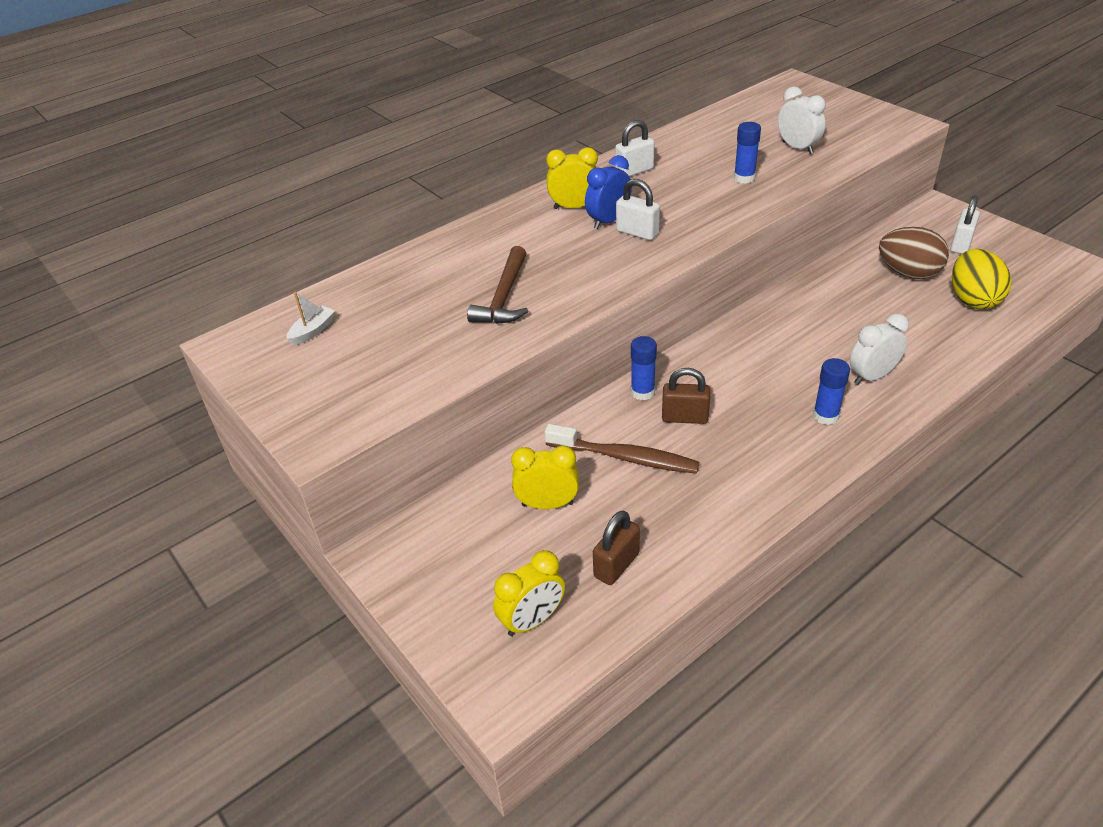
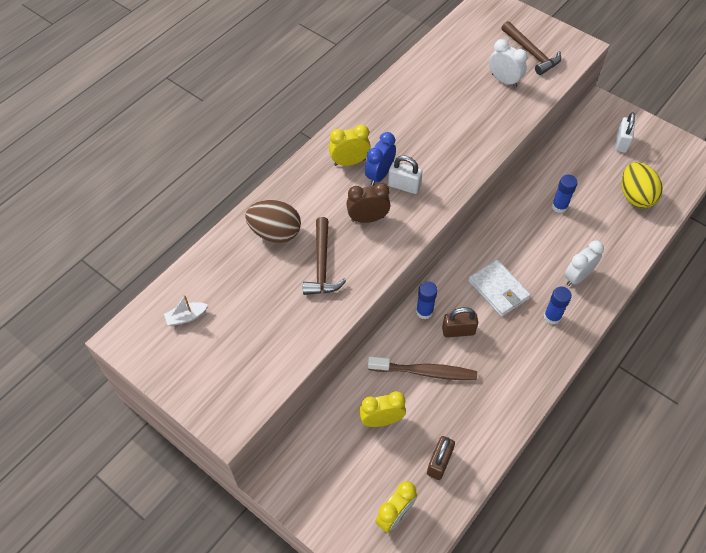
camera: 15 degrees left, 15 degrees up
(312, 331) = (186, 317): white boat -> white boat turned 135 degrees counterclockwise
(579, 259) = (367, 218): none -> brown clock
(634, 171) = (386, 117): white padlock -> none
(744, 178) = (471, 118): blue glue stick -> blue glue stick (559, 206)
(753, 379) = (498, 289): none -> white wallet
(840, 126) = (531, 53): none -> brown hammer
(908, 273) = (589, 175): brown egg -> brown egg (275, 233)

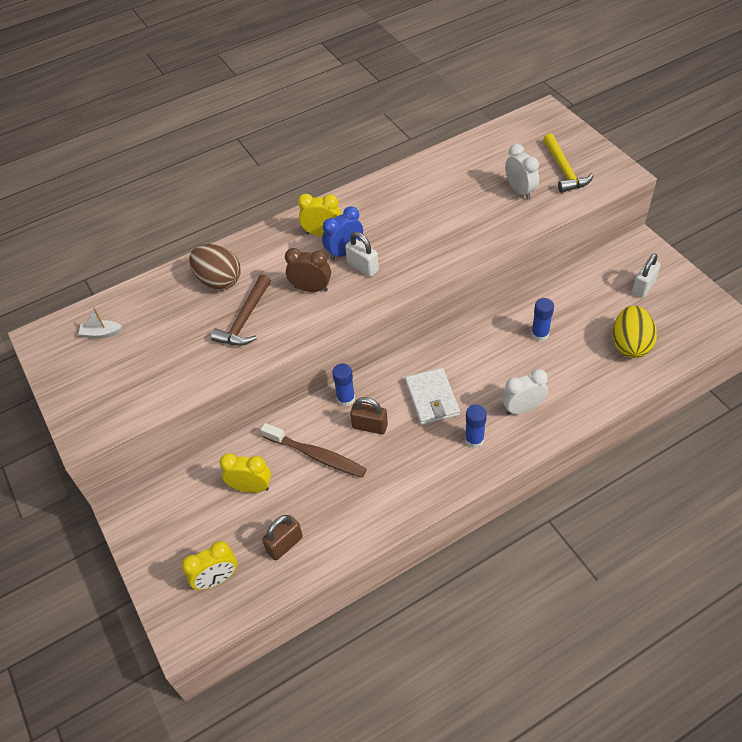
camera: 25 degrees right, 5 degrees down
(531, 53) = (564, 170): brown hammer -> yellow hammer

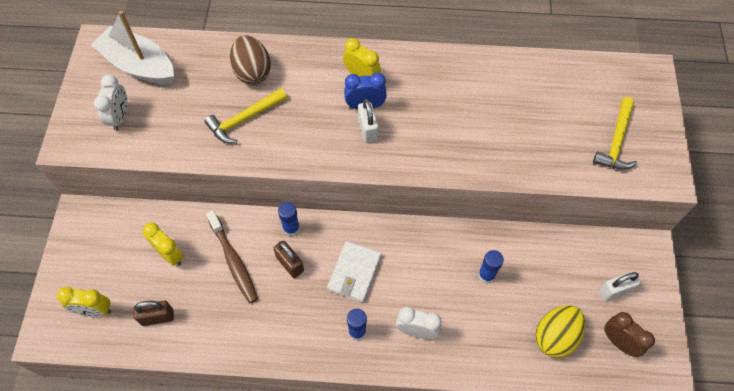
camera: 30 degrees right, 10 degrees up
(101, 333) = (139, 65): white boat -> white boat, size x2.47
(245, 319) = (244, 119): brown hammer -> yellow hammer
(311, 289) = (313, 123): brown clock -> brown clock (619, 342)
(520, 191) = (558, 138): white clock -> white clock (120, 117)

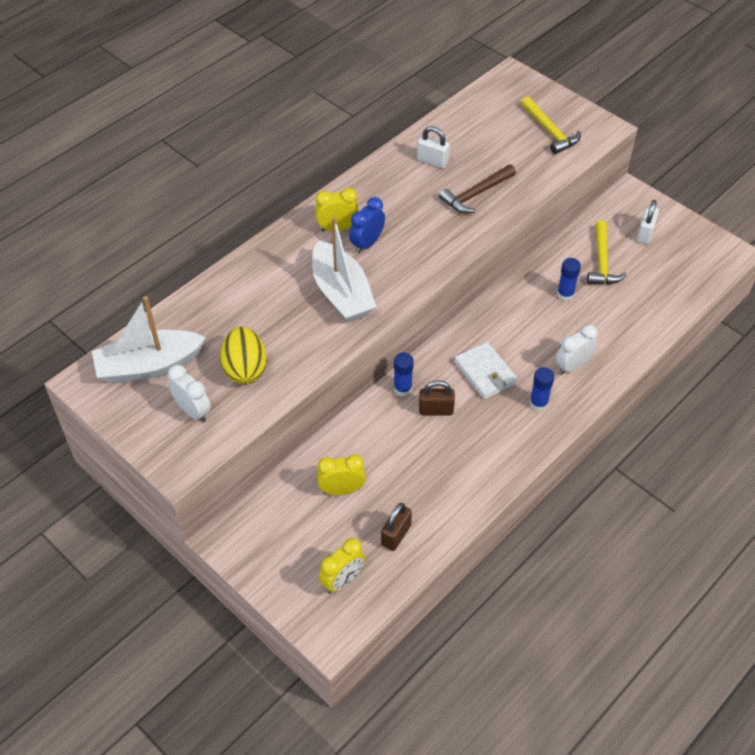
camera: 50 degrees left, 10 degrees down
(234, 261) = (394, 447): brown toothbrush -> none
(244, 119) = (294, 326): yellow hammer -> yellow hammer (602, 261)
(252, 72) = (250, 292): brown egg -> none
(301, 125) = (341, 293): none -> white boat
(367, 129) = (391, 256): white padlock -> white padlock (432, 161)
(488, 139) = (476, 194): none -> brown hammer
(555, 337) = (650, 290): yellow egg -> yellow egg (245, 369)
(619, 342) = (685, 259): brown clock -> none

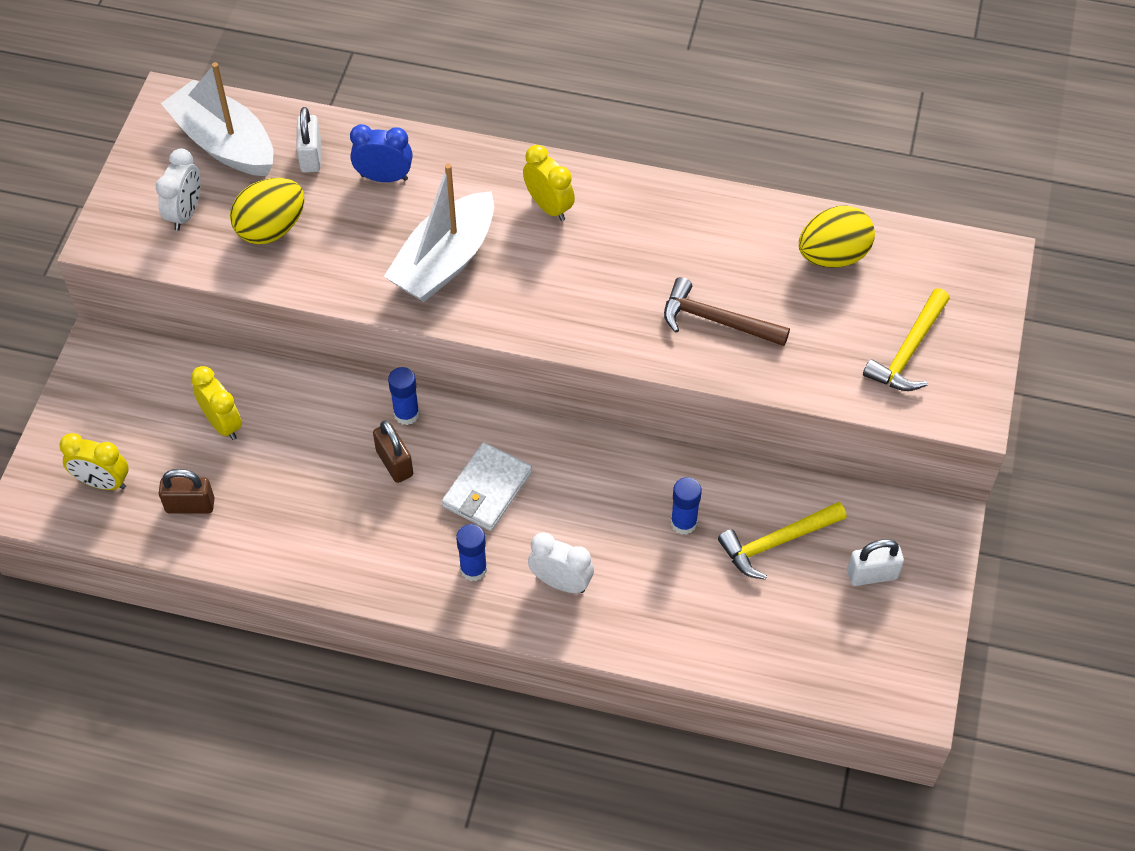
camera: 60 degrees right, 5 degrees up
(367, 244) = (544, 247): blue clock -> blue clock (384, 177)
(432, 161) = (744, 246): white padlock -> white padlock (311, 156)
(466, 130) = (833, 256): none -> yellow egg

